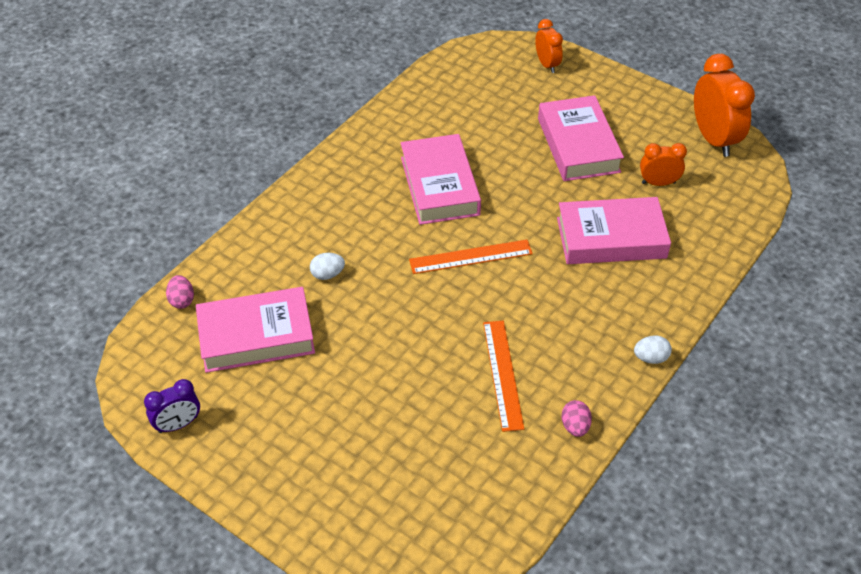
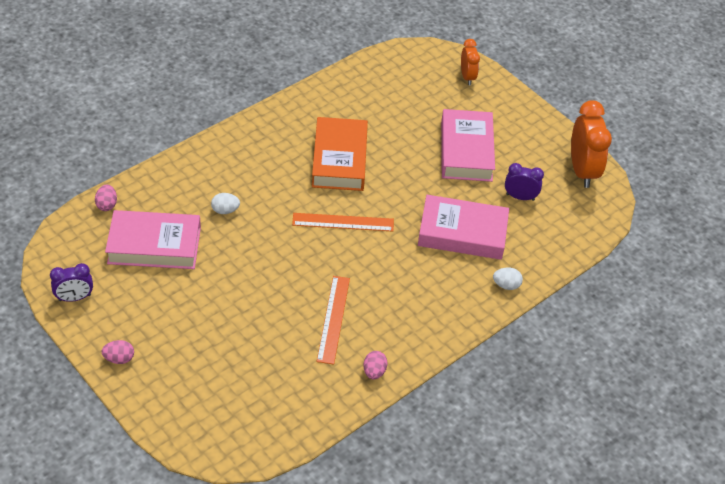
camera: 10 degrees right, 0 degrees up
(259, 488) = (119, 359): none -> pink egg
(440, 186) = (339, 159): pink book -> orange book
(650, 358) = (455, 334): white egg -> white egg (506, 285)
(658, 183) = (520, 197): orange clock -> purple clock

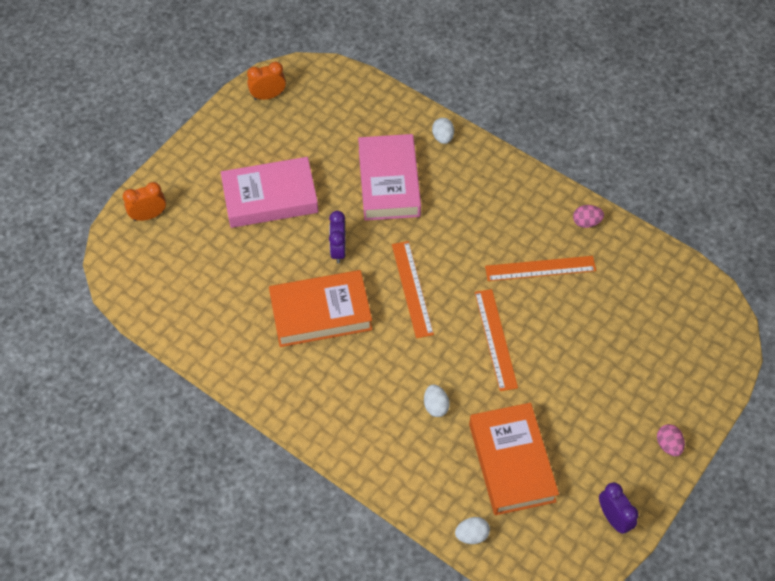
camera: 100 degrees left, 10 degrees up
(107, 205) = (472, 535): pink egg -> white egg
(154, 245) = (511, 462): pink book -> orange book
(272, 266) = (496, 339): none -> orange ruler
(520, 197) = (322, 142): purple clock -> purple clock (338, 250)
(582, 170) = (268, 96): orange clock -> orange clock, size x0.57

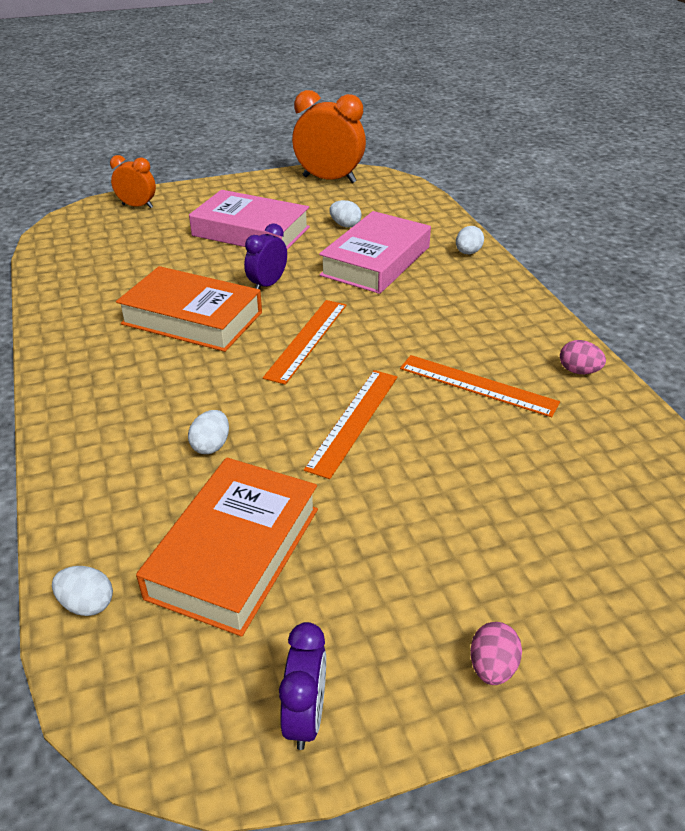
camera: 35 degrees right, 20 degrees down
(268, 96) = (329, 179): orange clock -> orange clock, size x1.77
(332, 151) = (345, 225): none -> white egg

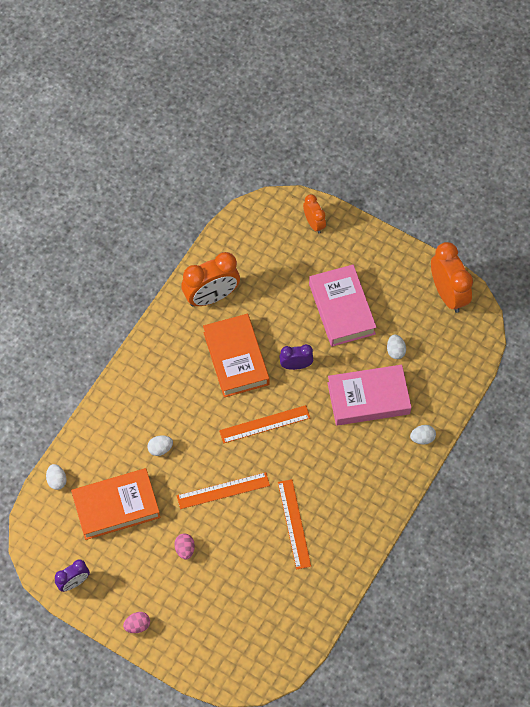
camera: 50 degrees right, 25 degrees up
(91, 297) = (211, 297): none -> orange clock
(578, 371) = (345, 561): pink egg -> pink egg (185, 549)

